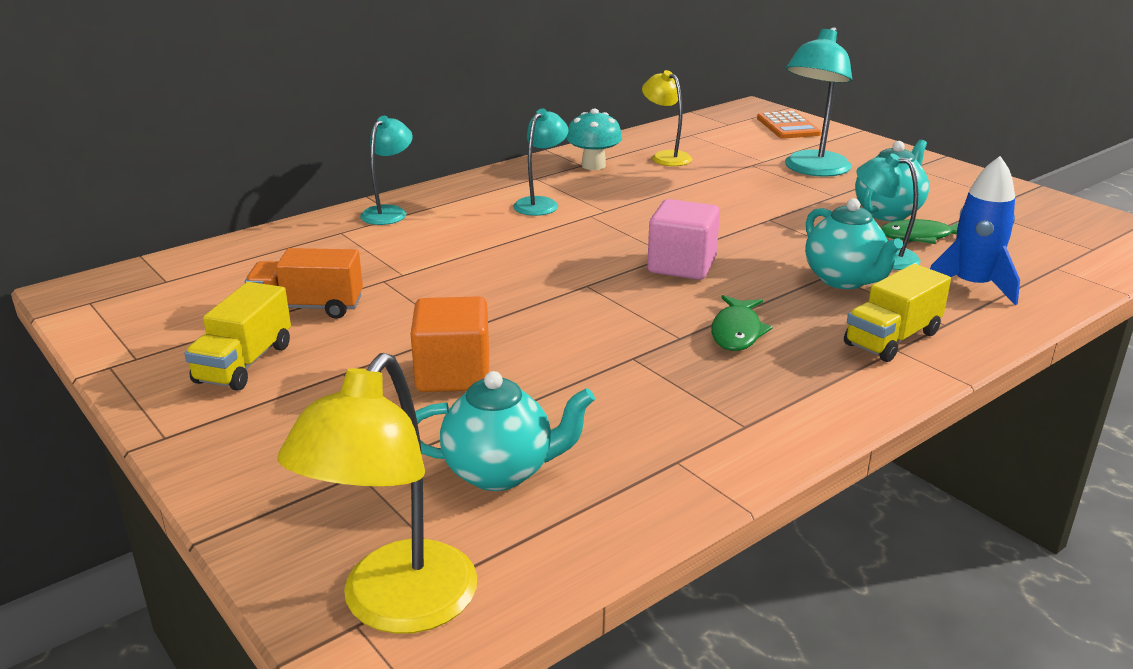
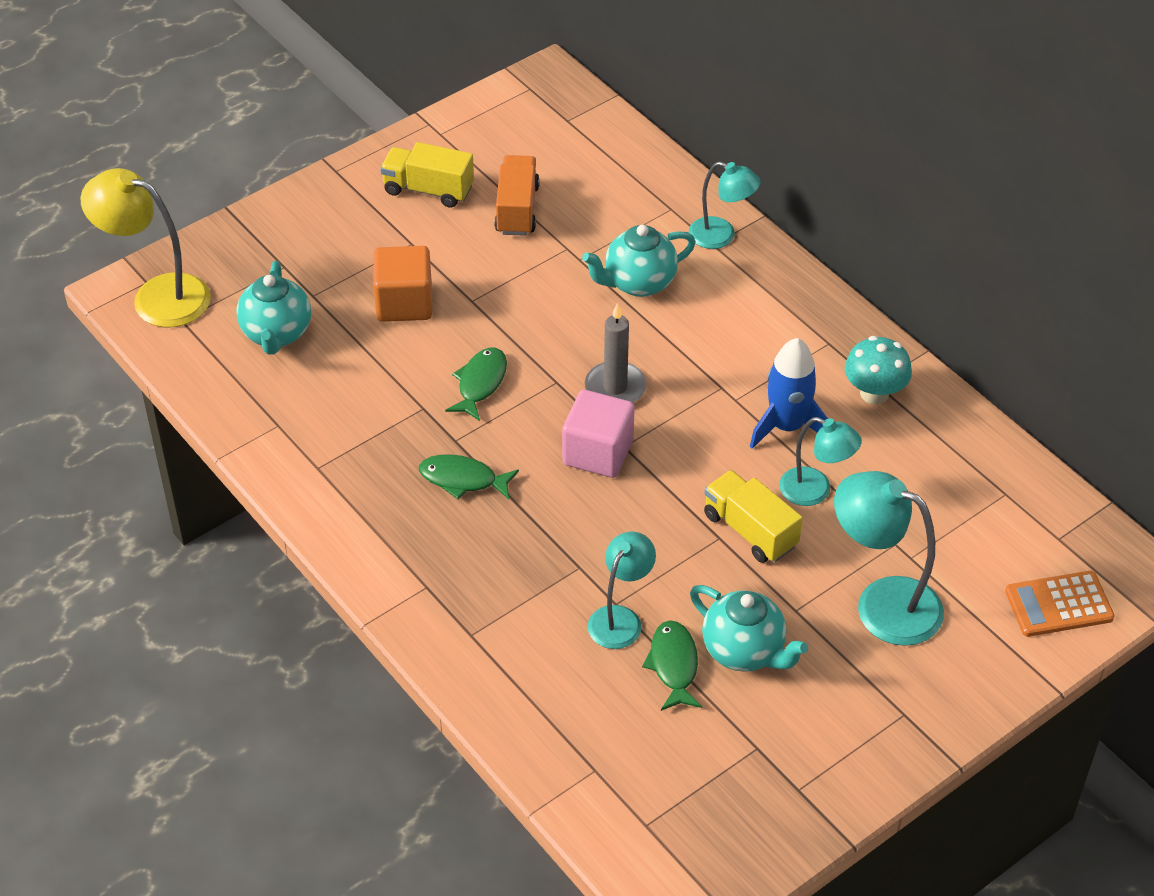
camera: 90 degrees right, 20 degrees up
(541, 203) = (752, 348): turquoise lamp -> turquoise lamp (815, 491)
(591, 324) = (480, 383): none -> green fish
(593, 258) = (615, 387): none -> grey candle
(665, 157) = (913, 461): yellow lamp -> none
(844, 280) = (565, 575): turquoise teapot -> turquoise teapot (638, 283)
(892, 339) = (445, 587): yellow truck -> yellow truck (750, 530)
(971, 286) = (550, 678): blue rocket -> blue rocket (787, 426)

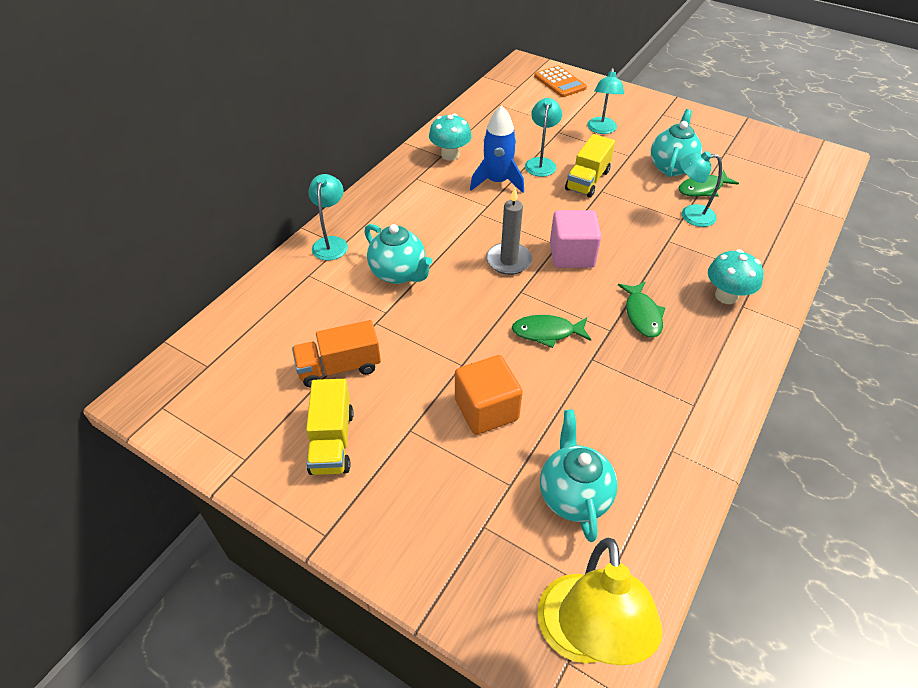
camera: 110 degrees left, 0 degrees up
(277, 334) = (573, 495): turquoise teapot -> turquoise teapot turned 75 degrees counterclockwise
(451, 578) = (726, 296): none -> turquoise mushroom
(882, 603) = (601, 130): turquoise lamp -> turquoise lamp, size x0.63

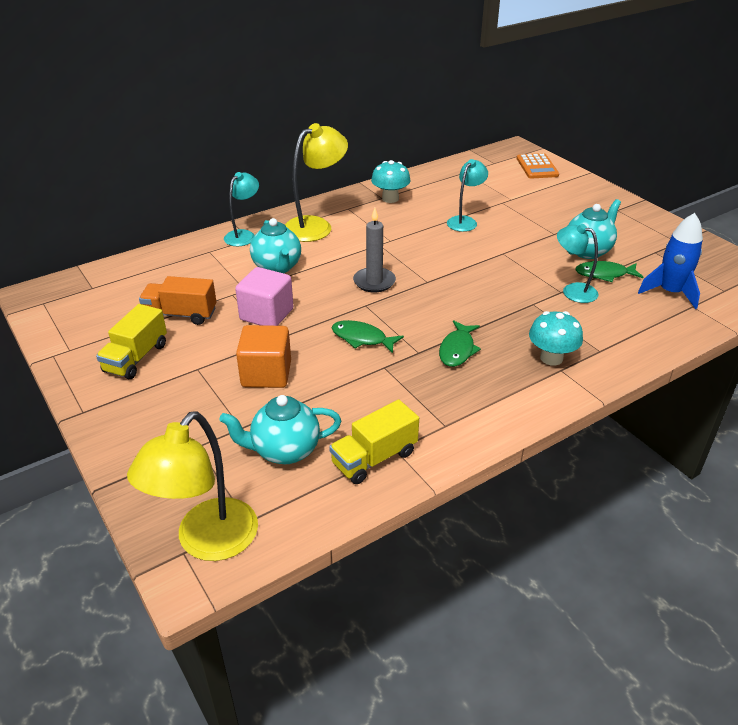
camera: 25 degrees right, 10 degrees down
(400, 209) = (316, 226): none -> yellow lamp
(497, 182) = (414, 226): blue rocket -> blue rocket (670, 292)
(571, 255) = (433, 291): pink cube -> pink cube (266, 314)
(573, 495) = (284, 451): turquoise teapot -> turquoise teapot turned 120 degrees counterclockwise
(587, 180) = (496, 243): yellow truck -> yellow truck (374, 458)
(601, 130) = (544, 209): turquoise lamp -> none

